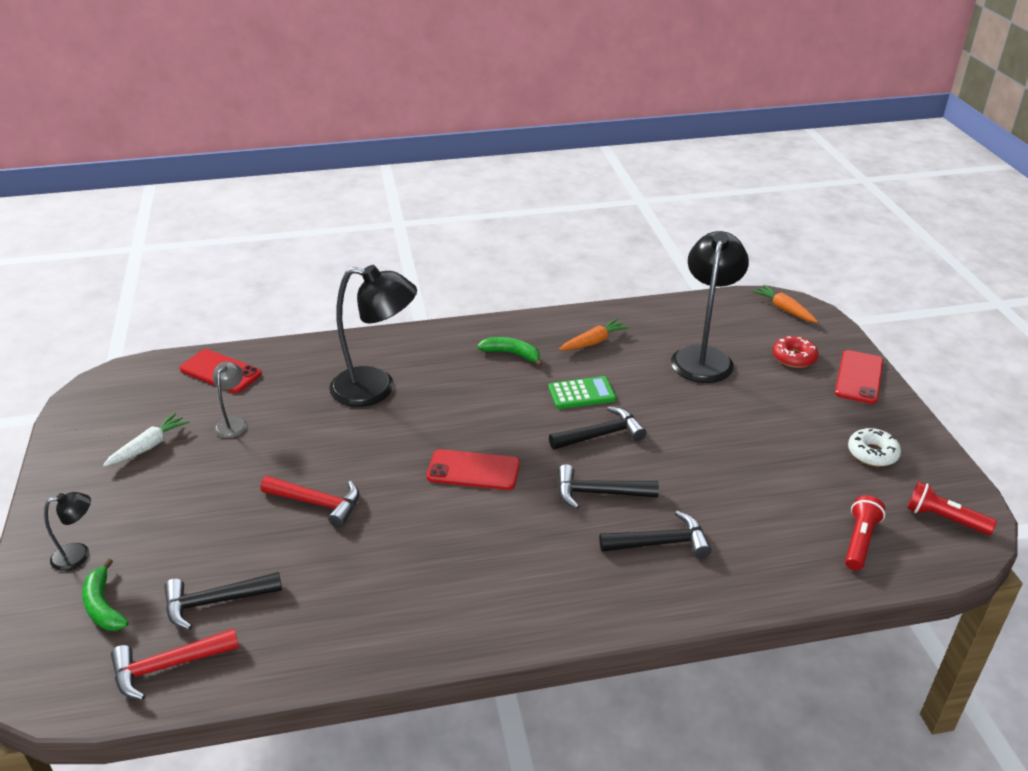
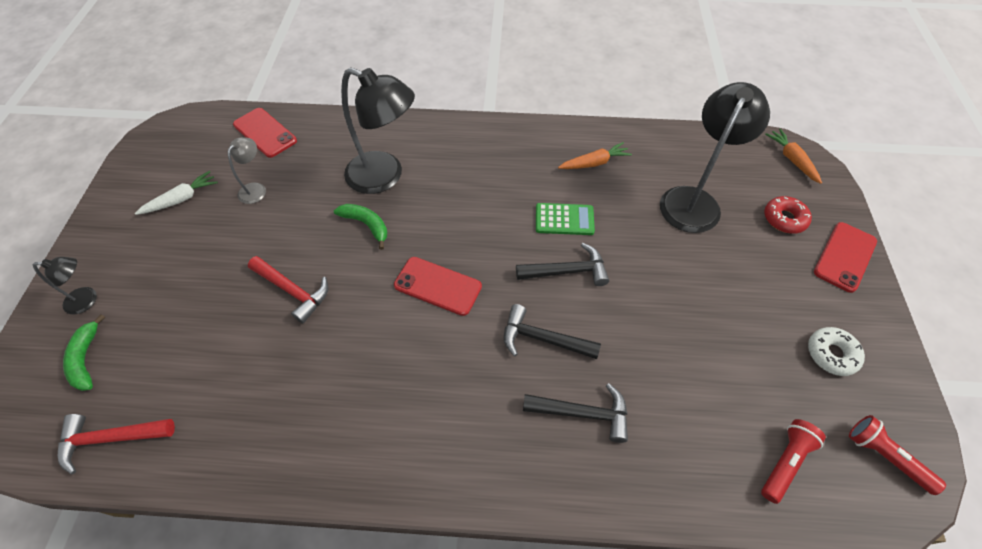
camera: 15 degrees right, 20 degrees up
(215, 602) = (172, 378): black hammer -> none
(512, 354) = (515, 162): green banana -> green banana (366, 225)

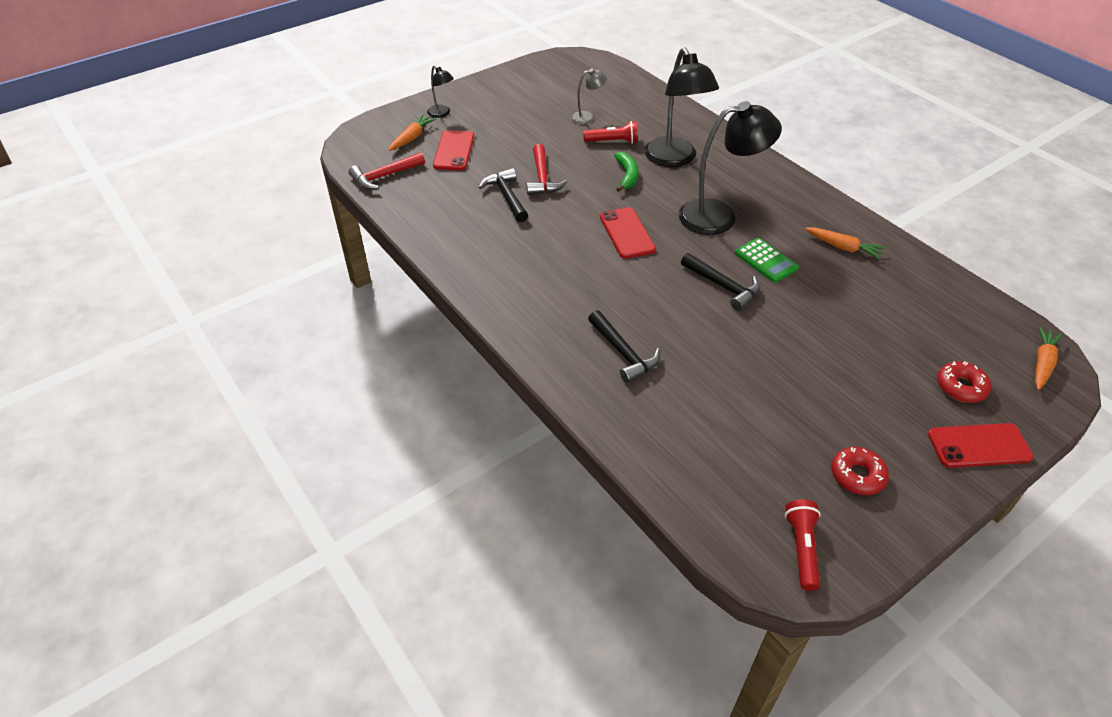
camera: 50 degrees right, 10 degrees down
(86, 359) = (412, 138): green banana -> orange carrot
(110, 439) = (384, 176): red hammer -> red hammer turned 75 degrees counterclockwise
(181, 199) = (541, 97): white carrot -> none
(265, 133) = (631, 92): red phone -> red phone (454, 151)
(542, 339) = (653, 303): black hammer -> black hammer (506, 196)
(694, 200) = (894, 321): black lamp -> black lamp (719, 216)
(785, 462) = (719, 484): red flashlight -> red flashlight (613, 141)
(831, 354) = (857, 475): white donut -> red donut

